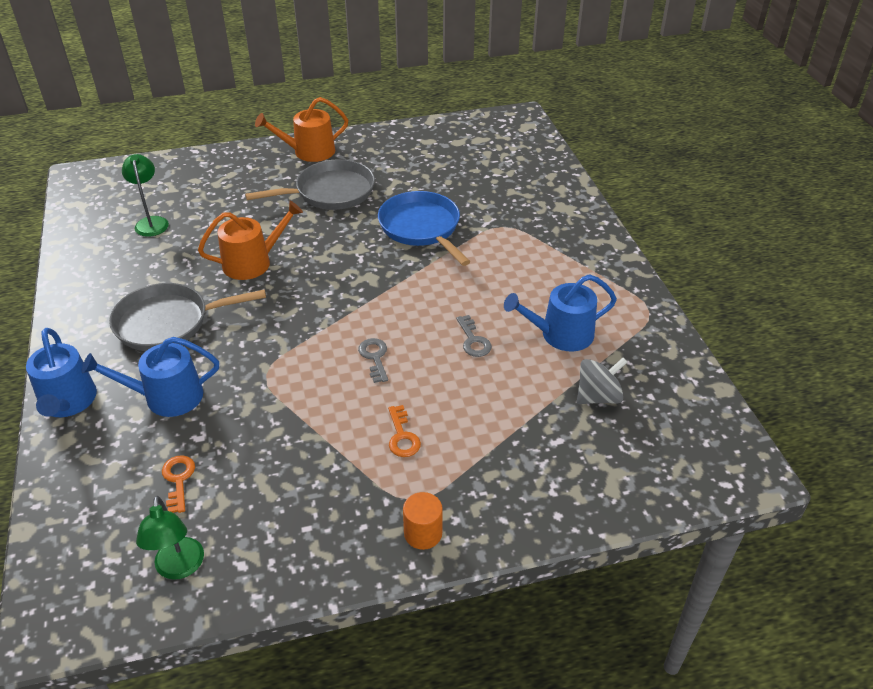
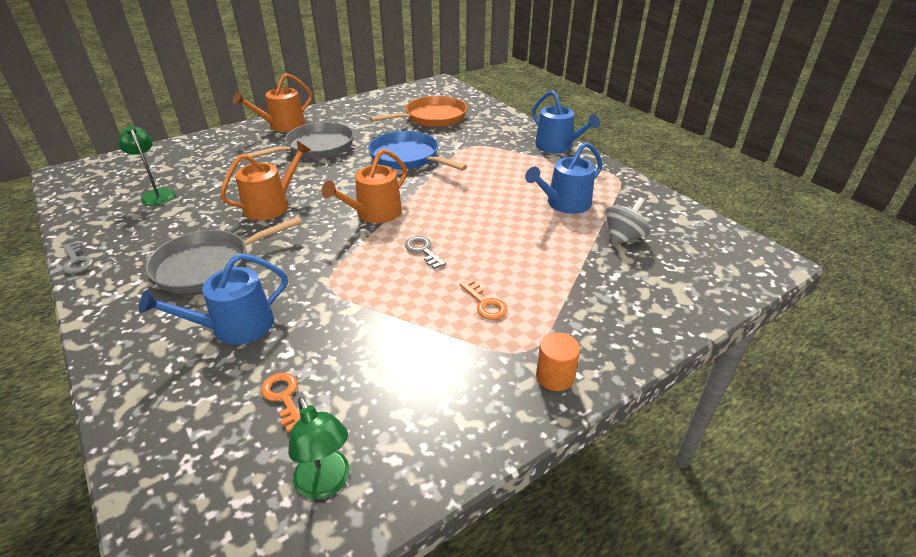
camera: 20 degrees left, 5 degrees down
(68, 402) = (124, 357): blue watering can -> blue watering can (557, 146)
(349, 297) = (374, 213): none -> orange watering can
(473, 340) = (499, 221): grey key -> grey key (77, 261)
(480, 173) = (432, 117): none -> orange pan

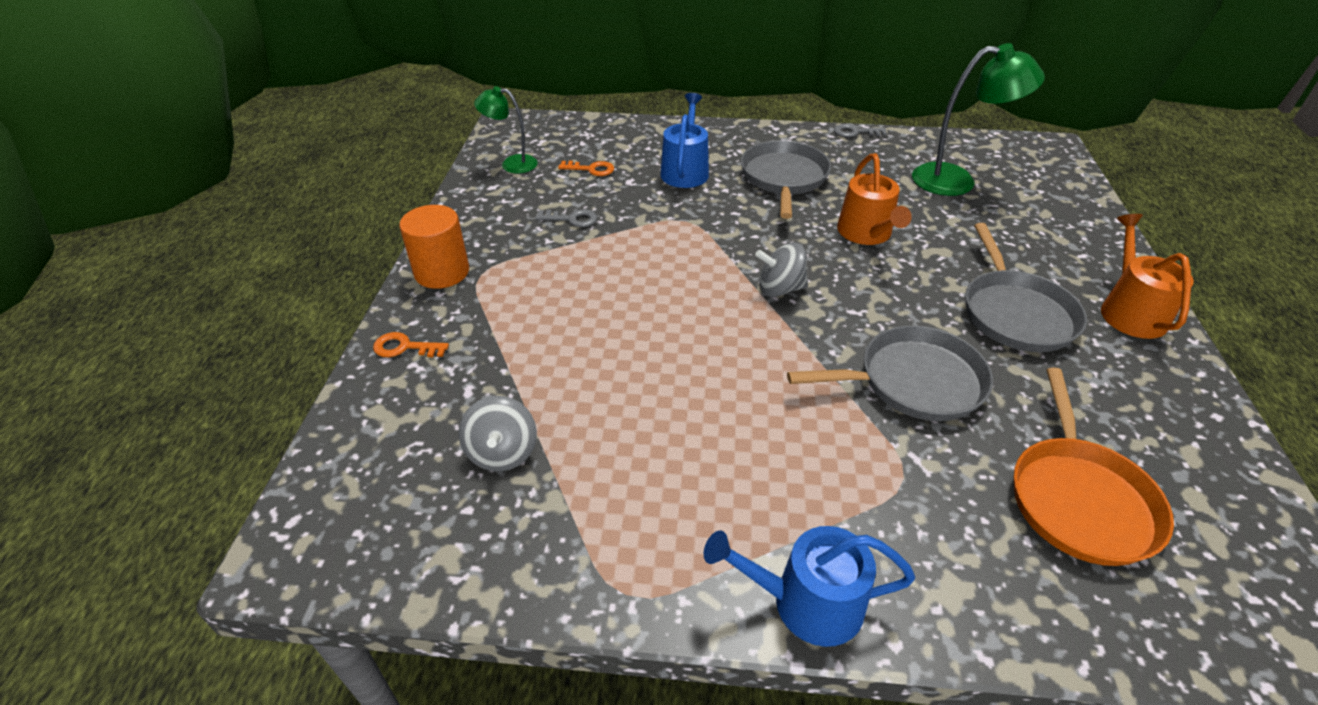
camera: 130 degrees right, 5 degrees up
(156, 194) = (956, 181): green lamp -> green lamp, size x1.65
(374, 213) = (780, 289): orange watering can -> grey spinning top
(407, 157) = (913, 382): blue pan -> grey pan
(423, 251) = (672, 288): grey key -> grey key (572, 219)
(485, 303) = (554, 284): orange key -> orange key (405, 347)
(555, 376) = (442, 272): orange cylinder -> orange cylinder, size x1.57
(564, 204) = (628, 457): blue watering can -> none

